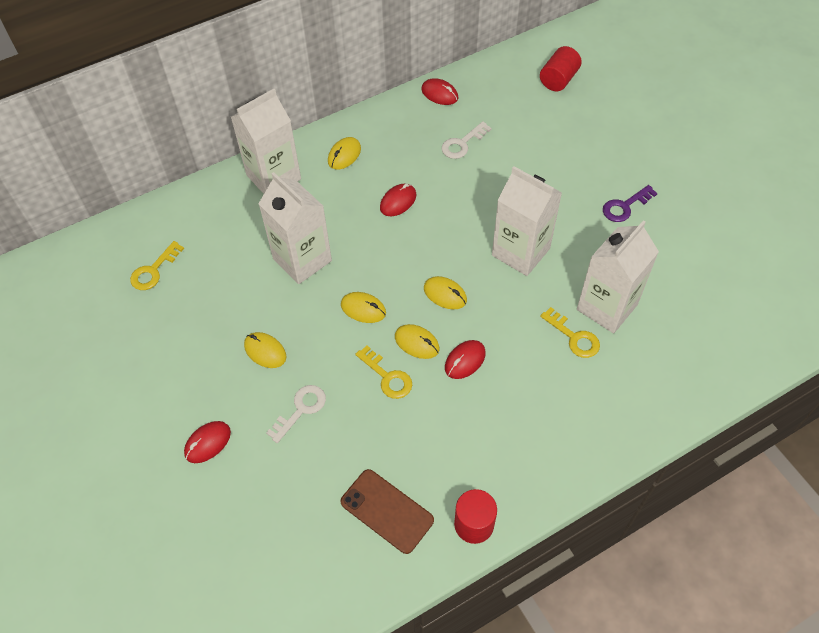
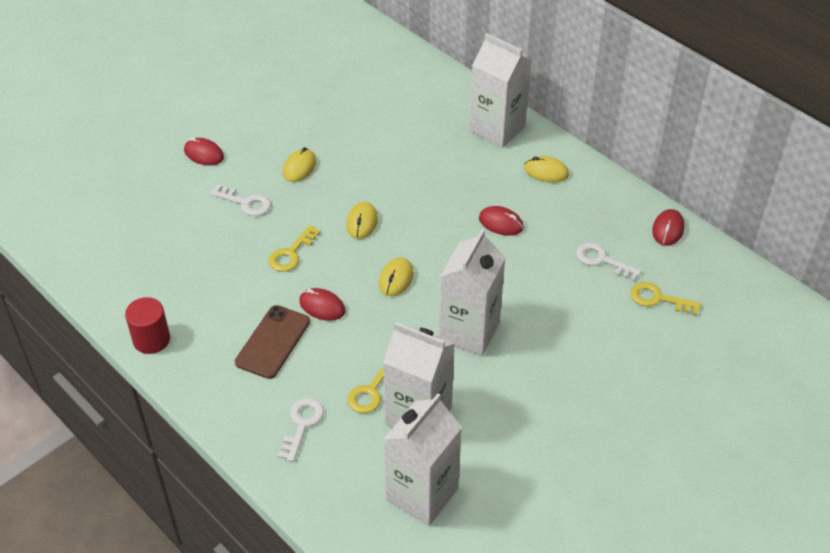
camera: 75 degrees right, 10 degrees down
(153, 270) = (364, 81): yellow key -> yellow key (658, 299)
(302, 259) = (405, 169): white carton -> white carton (422, 494)
(387, 511) = (157, 278): brown phone -> brown phone (273, 342)
(417, 343) = (333, 267): yellow mouse -> none
(558, 79) = (746, 332): red cylinder -> none
(604, 399) = (302, 424): none -> white key
(625, 206) = (568, 419): purple key -> none

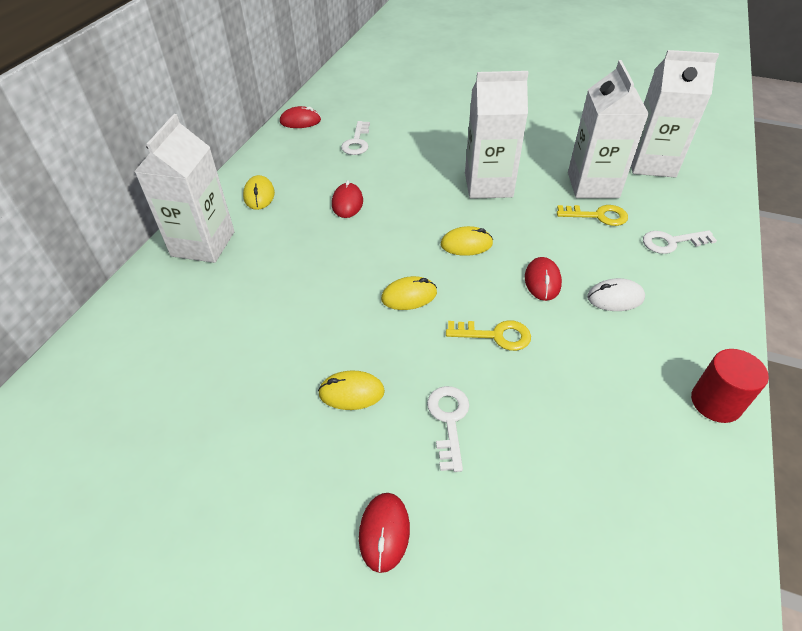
camera: 115 degrees left, 0 degrees up
(273, 342) = (615, 298): brown phone -> white mouse
(658, 299) = (379, 112): yellow key -> none

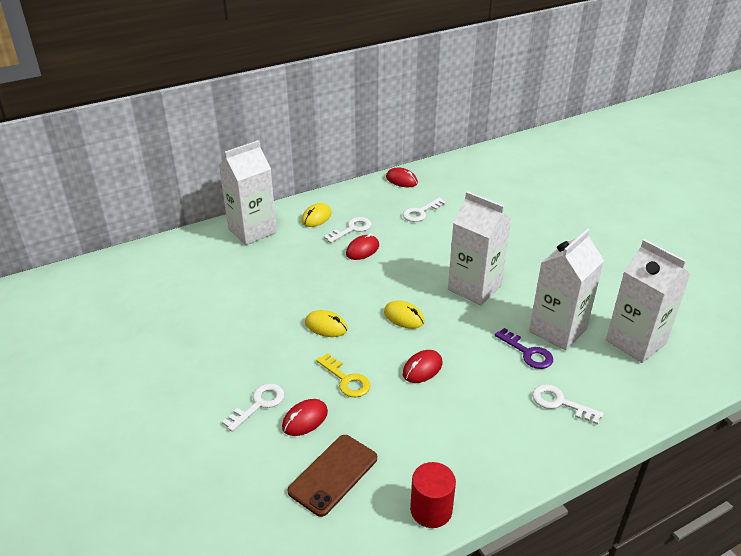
camera: 40 degrees right, 10 degrees down
(311, 189) = (351, 229): none -> white key
(351, 392) = (229, 356): yellow mouse -> none
(384, 532) = (162, 430): red mouse -> red mouse (305, 419)
(597, 216) = (527, 352): yellow key -> purple key
(605, 436) = (333, 474): none -> brown phone
(615, 298) = (458, 409): white mouse -> none

